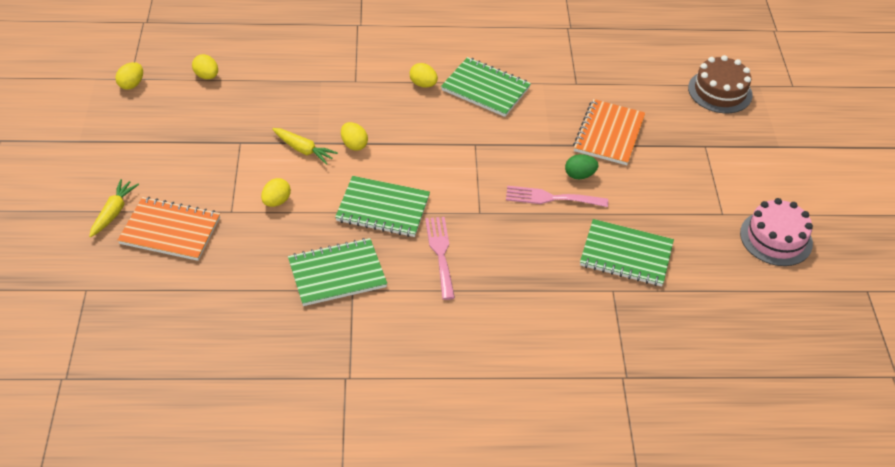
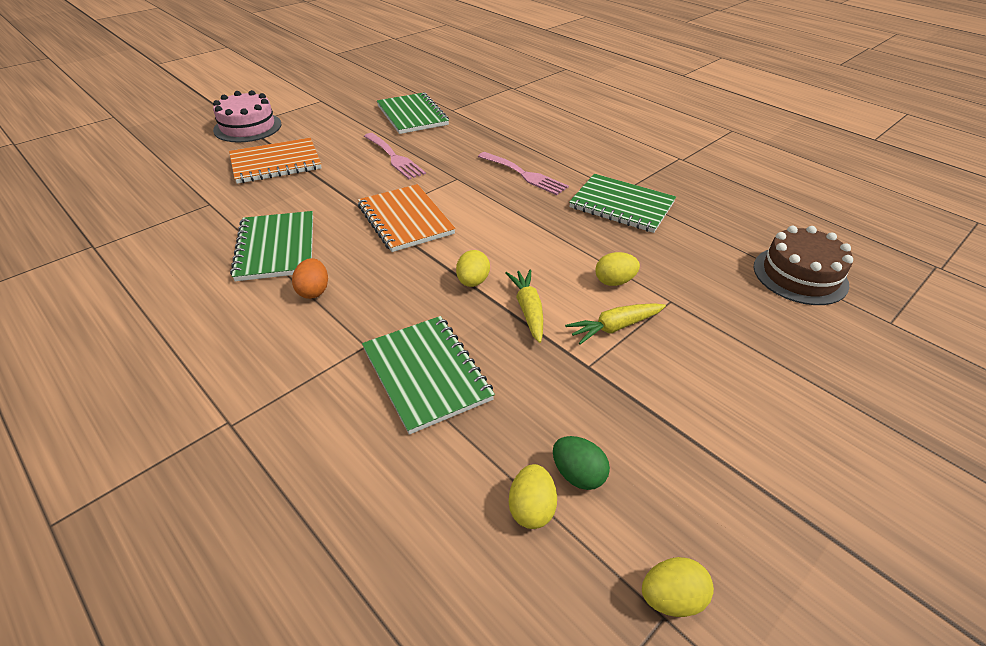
camera: 130 degrees left, 5 degrees down
(113, 212) = (819, 383): yellow carrot -> yellow carrot (614, 327)
(170, 230) = (756, 322): orange notebook -> orange notebook (405, 220)
(383, 209) = (525, 221): green notebook -> green notebook (426, 374)
(423, 84) = (314, 291): yellow egg -> orange egg
(440, 253) = (525, 175): pink fork -> pink fork turned 90 degrees counterclockwise
(579, 175) = (349, 157): green egg -> green egg (578, 474)
(720, 91) = (152, 139): brown cake -> brown cake (800, 275)
(776, 238) = (323, 81): pink cake -> pink cake (247, 127)

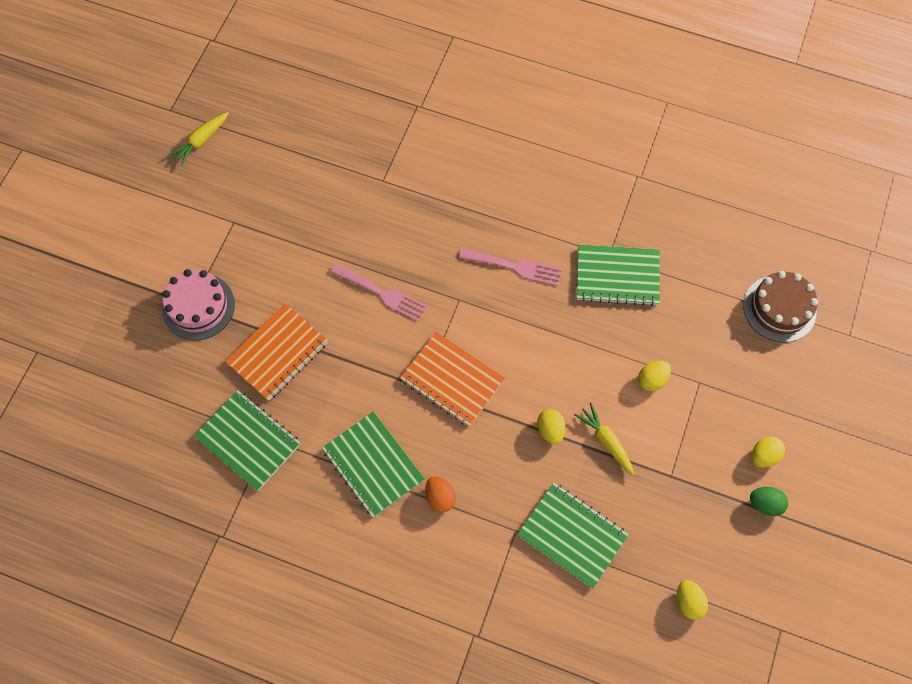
camera: 25 degrees left, 25 degrees up
(412, 115) = (350, 210): green notebook -> green notebook (248, 441)
(578, 474) = (703, 566): green egg -> green egg (765, 504)
(614, 327) = (672, 430): yellow carrot -> yellow carrot (201, 141)
(671, 598) = (780, 617): yellow egg -> yellow egg (763, 456)

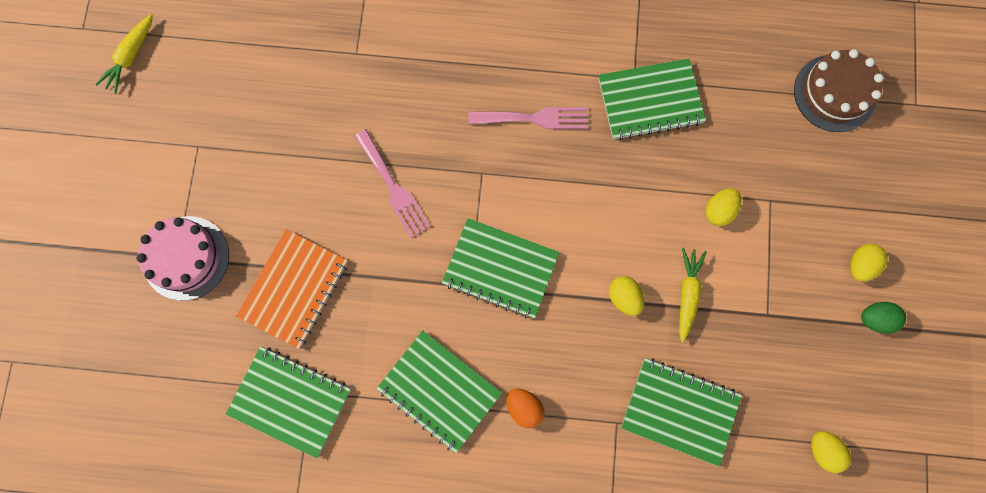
camera: 15 degrees left, 10 degrees up
(382, 293) = (393, 188): pink fork -> pink fork turned 45 degrees clockwise
(452, 380) = (500, 269): orange notebook -> green notebook
(605, 440) = (687, 293): yellow carrot -> yellow carrot turned 60 degrees clockwise

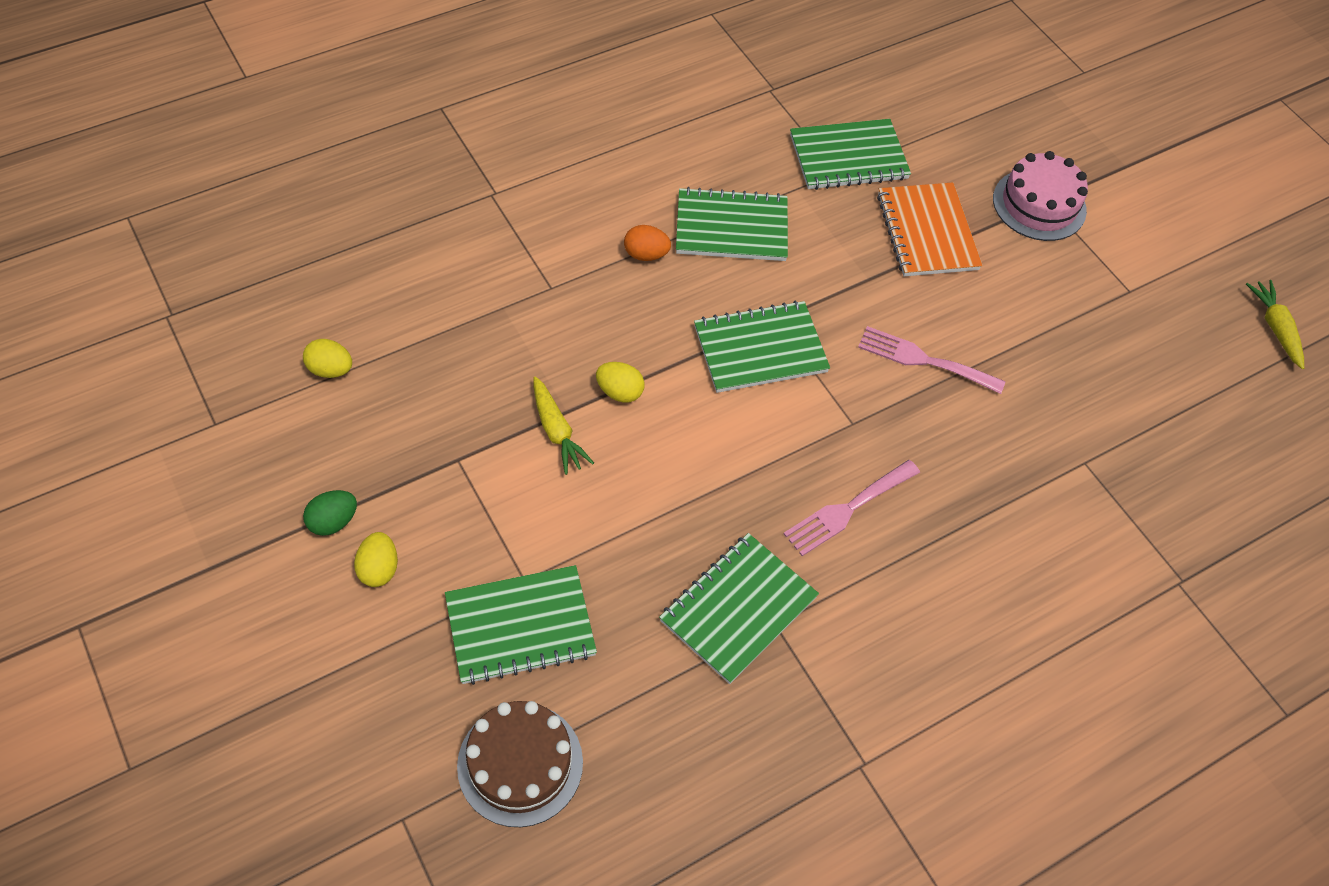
camera: 140 degrees right, 20 degrees down
(679, 411) = (497, 327): green notebook -> green notebook (520, 626)
(719, 210) = (576, 533): yellow egg -> none

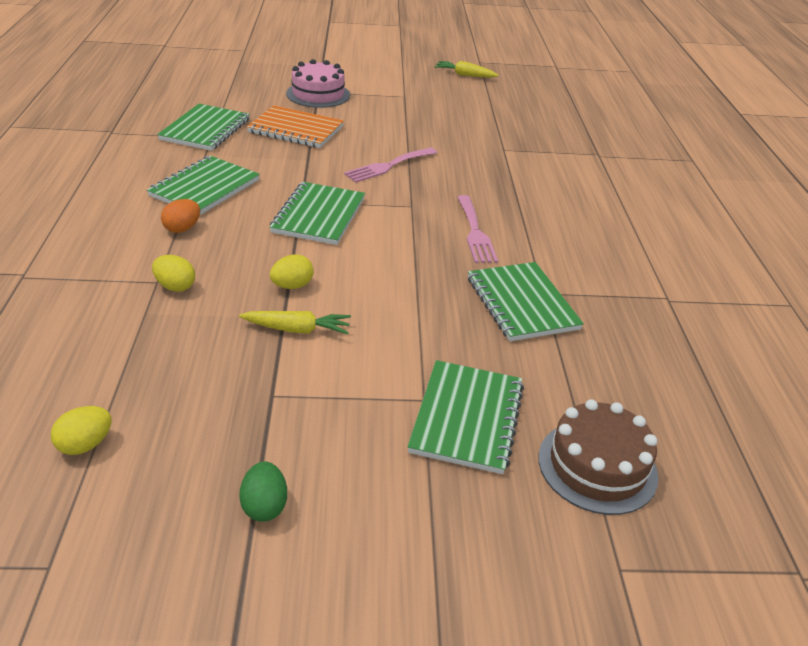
camera: 60 degrees left, 20 degrees down
(379, 569) = (344, 490): yellow egg -> yellow egg (175, 286)

